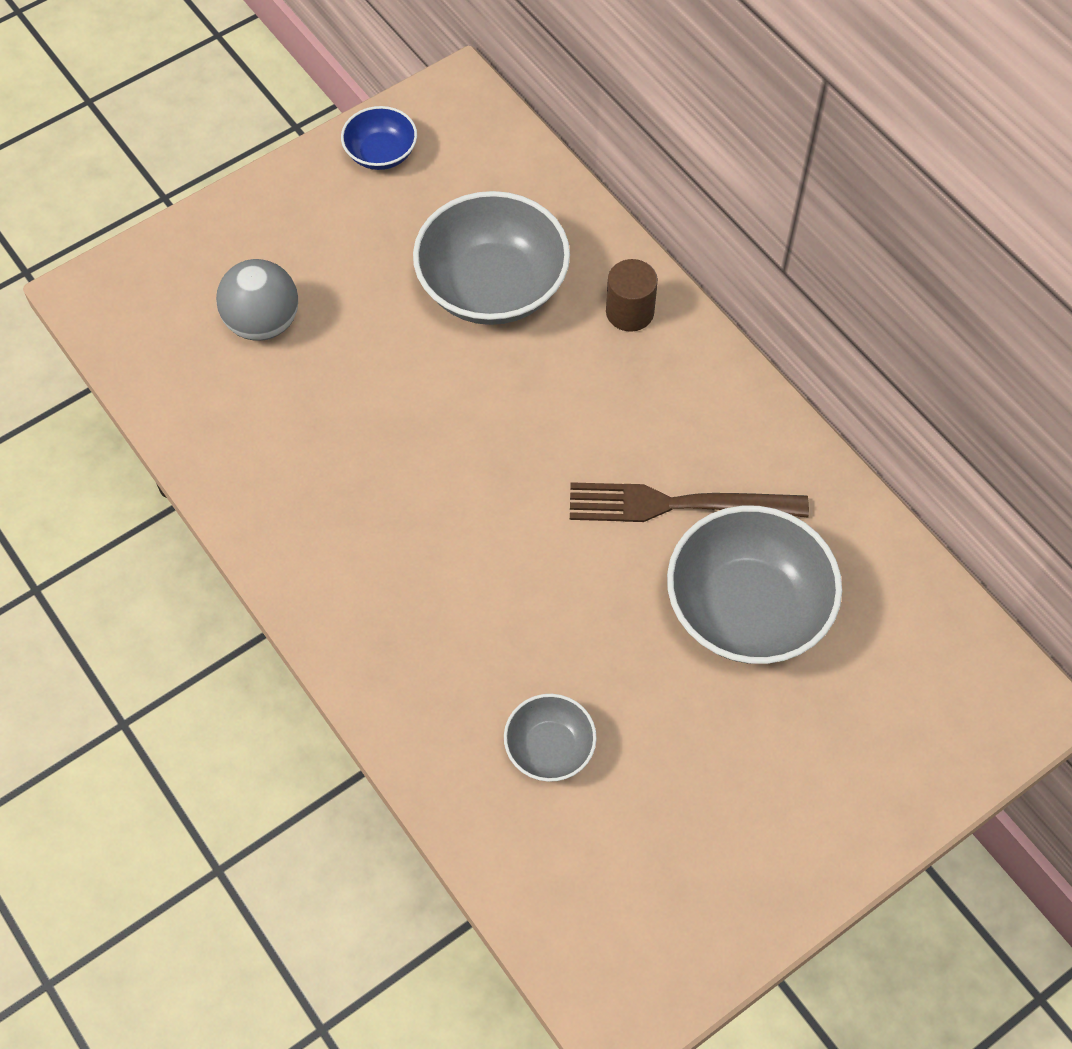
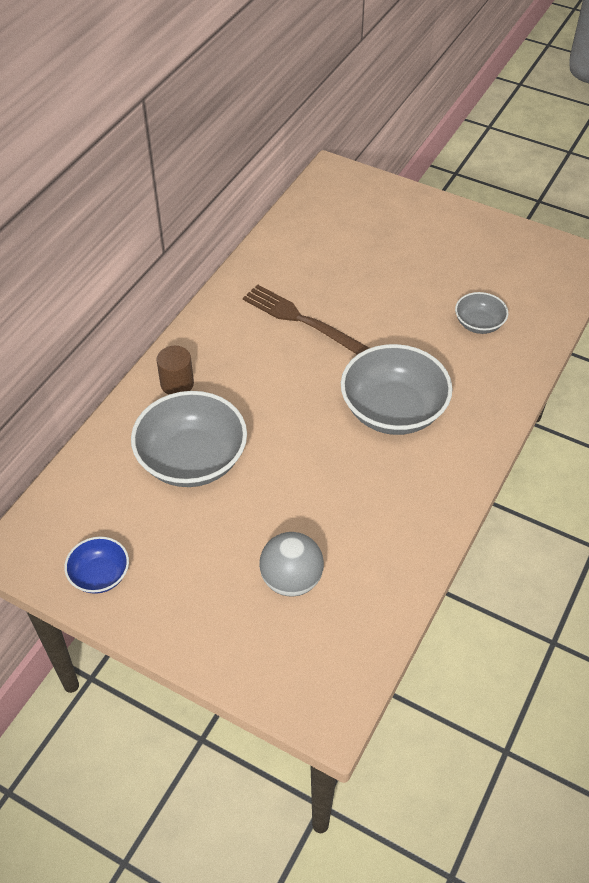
camera: 115 degrees left, 10 degrees down
(677, 504) = (302, 320): brown fork -> brown fork turned 150 degrees clockwise
(747, 608) = (347, 275): grey bowl -> grey bowl (393, 410)

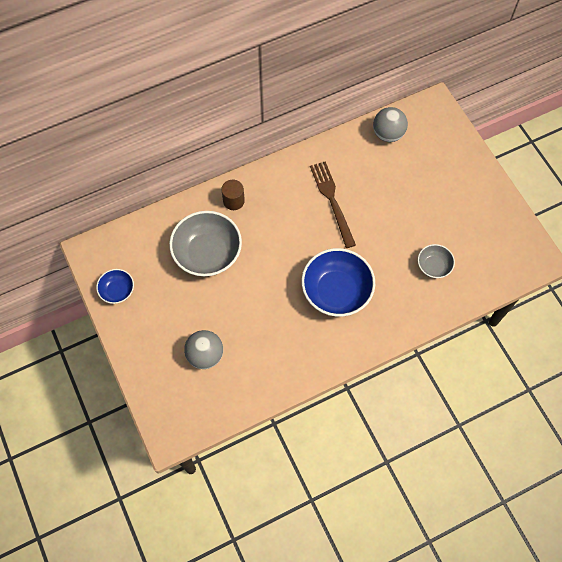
camera: 35 degrees right, 15 degrees up
(307, 224) = (388, 134): none -> grey ball
(393, 410) = (336, 291): grey bowl -> blue bowl

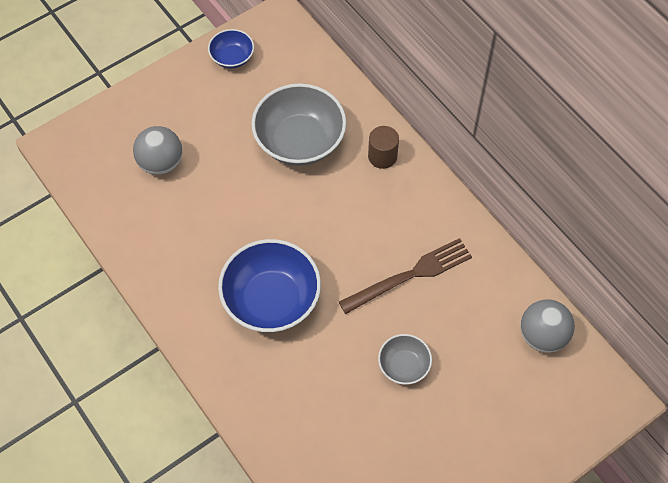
camera: 80 degrees right, 5 degrees down
(433, 266) = (333, 424): grey bowl -> grey bowl (404, 365)

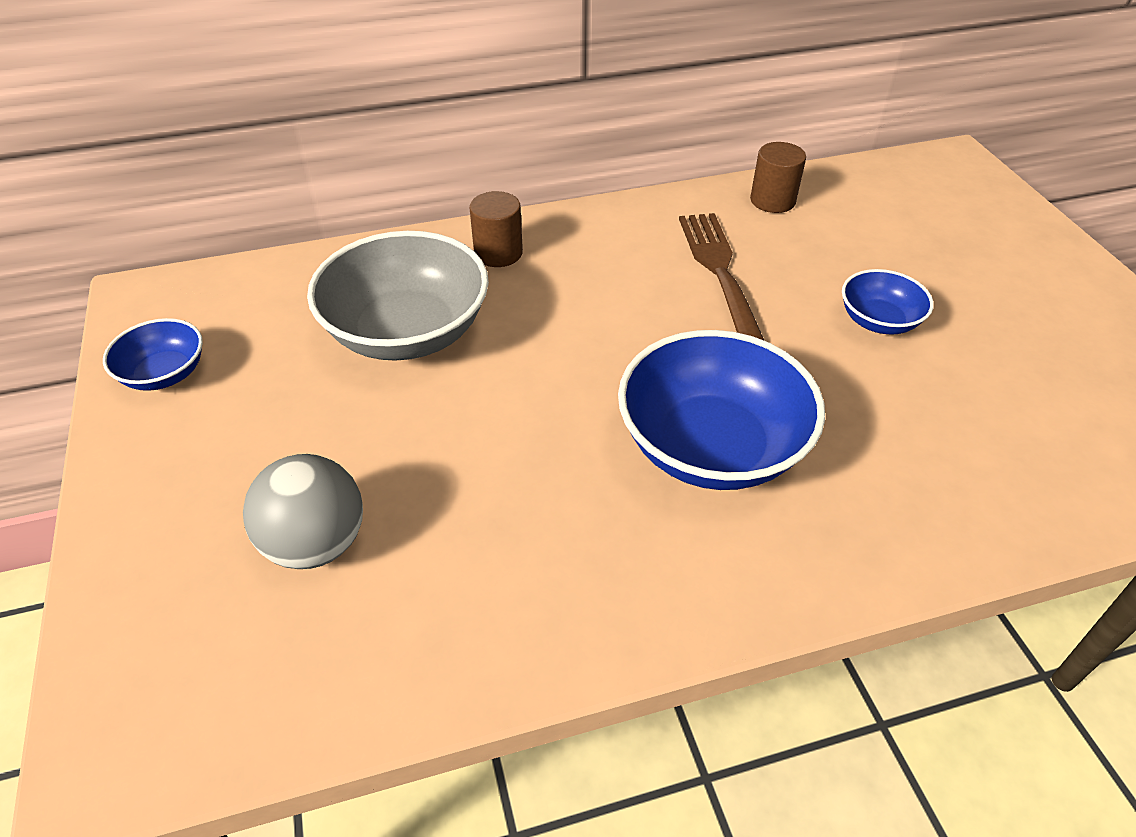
camera: 70 degrees left, 15 degrees down
(404, 365) = (878, 321): grey bowl -> blue bowl
(506, 288) = (772, 200): none -> brown cylinder
(542, 336) = (855, 190): grey ball -> none

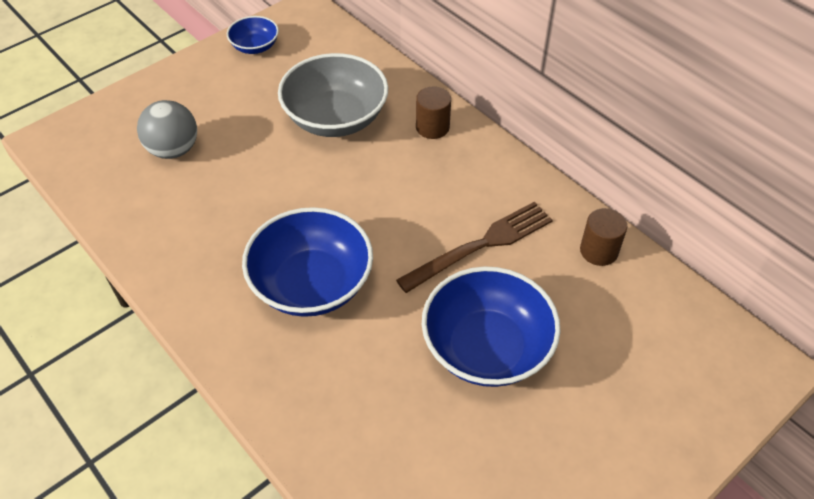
camera: 65 degrees right, 5 degrees up
(878, 321) = (487, 348): blue bowl -> blue bowl, size x1.93

